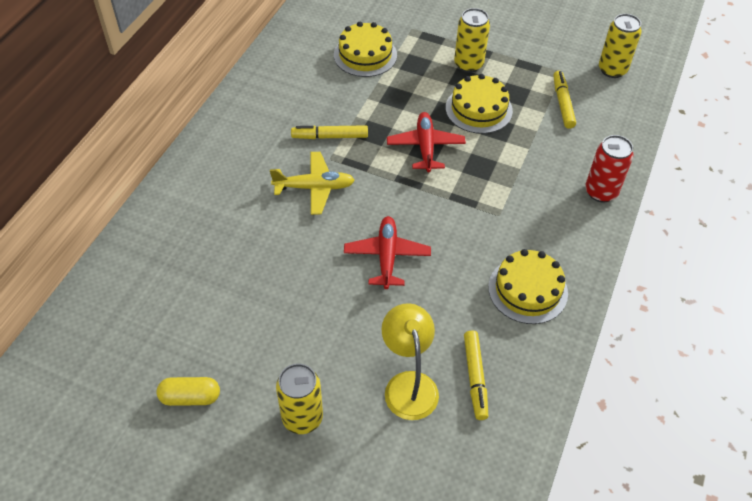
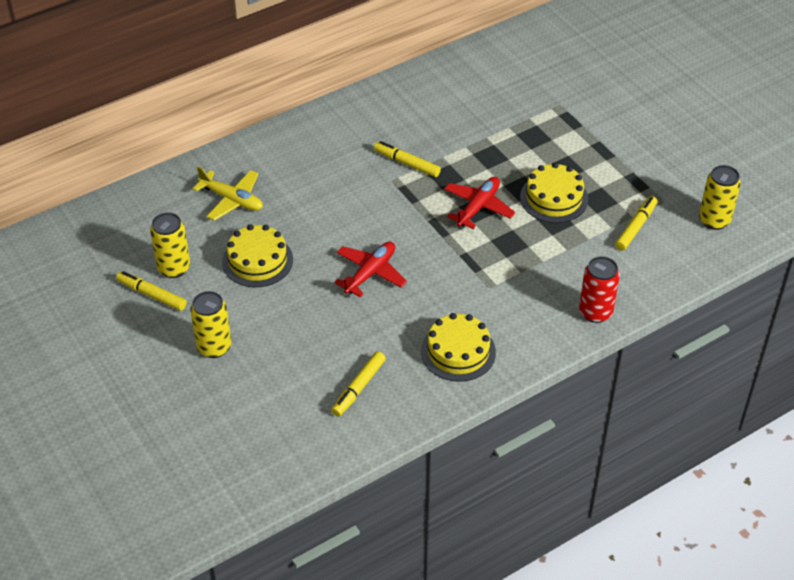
camera: 35 degrees right, 5 degrees down
(190, 397) = (152, 295): yellow capsule -> yellow marker
(314, 188) = (360, 196): yellow plane -> yellow plane (232, 200)
(365, 55) = (496, 110): yellow cake -> yellow cake (257, 260)
(408, 384) = (306, 366): yellow lamp -> none
(468, 64) = (581, 157): yellow can -> yellow can (174, 268)

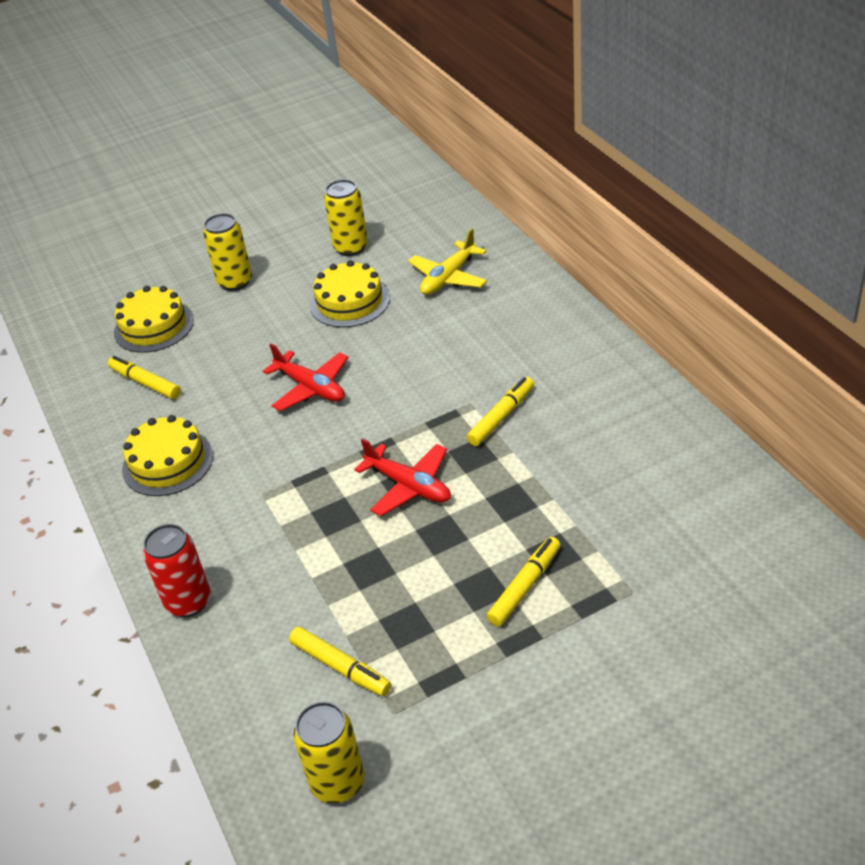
camera: 100 degrees right, 5 degrees down
(152, 295) = (316, 238): yellow marker -> yellow marker (525, 586)
(554, 198) = (416, 570): yellow cake -> yellow cake (154, 326)

